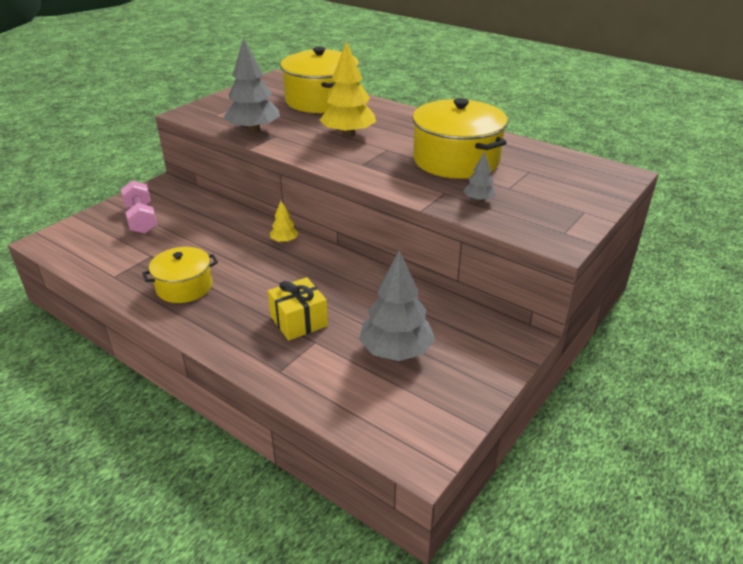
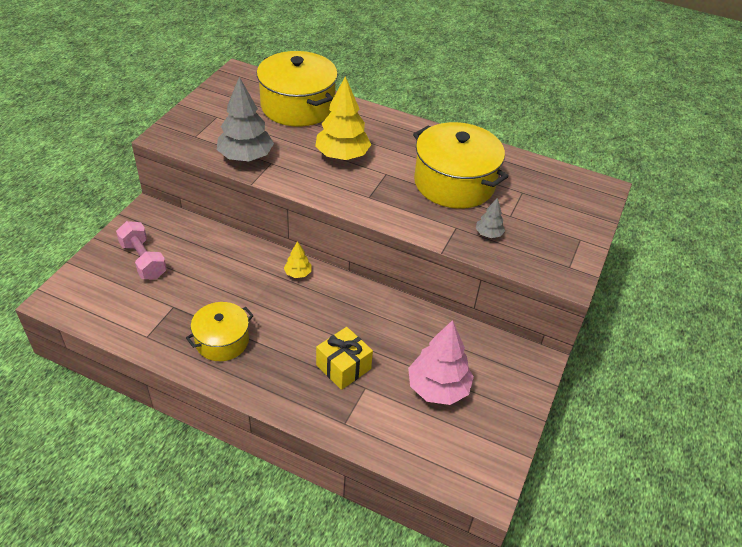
camera: 15 degrees left, 10 degrees up
(396, 351) = (438, 388): grey tree -> pink tree

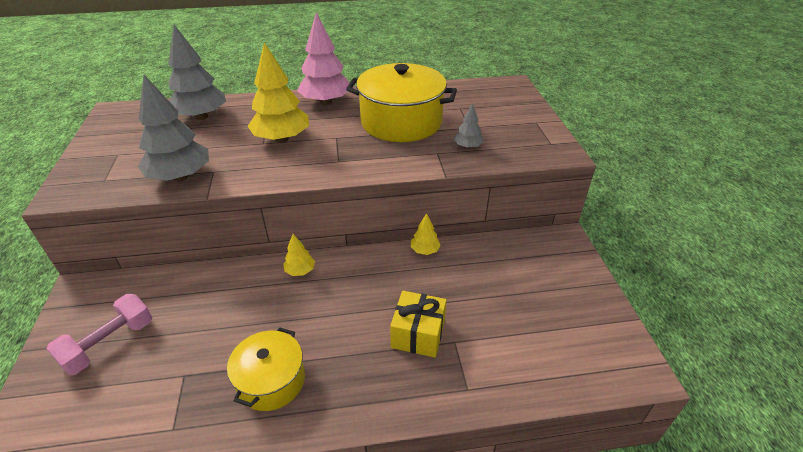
camera: 30 degrees left, 5 degrees down
(143, 260) = (109, 344): pink dumbbell -> pink dumbbell turned 75 degrees counterclockwise
(297, 106) = (201, 116): yellow pot -> grey tree
(406, 307) = (424, 250): none -> yellow tree
(438, 388) = (515, 304): pink tree -> pink tree (326, 102)

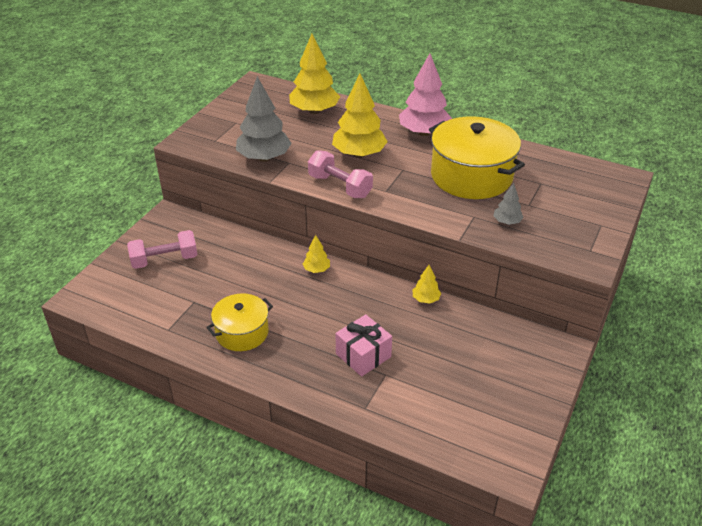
camera: 35 degrees right, 0 degrees up
(201, 116) = (314, 111): grey tree -> yellow tree
(289, 174) = (340, 186): none -> pink dumbbell
(418, 334) = (363, 355): yellow gift -> pink gift

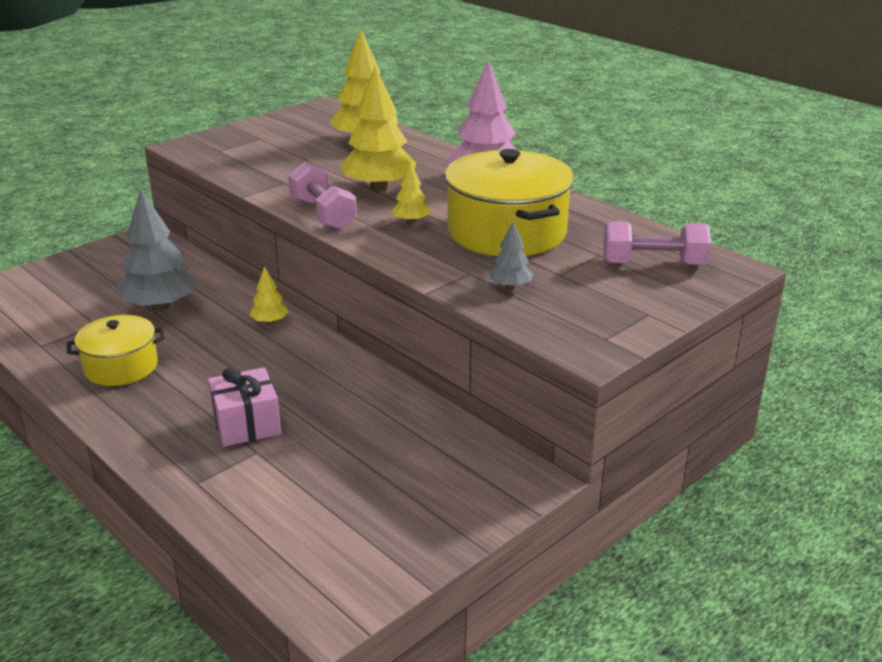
camera: 20 degrees right, 10 degrees down
(165, 260) = (101, 278): pink dumbbell -> pink dumbbell (653, 264)
(264, 158) = (259, 174): grey tree -> grey tree (160, 306)
(426, 299) = (383, 381): yellow tree -> yellow tree (411, 221)

